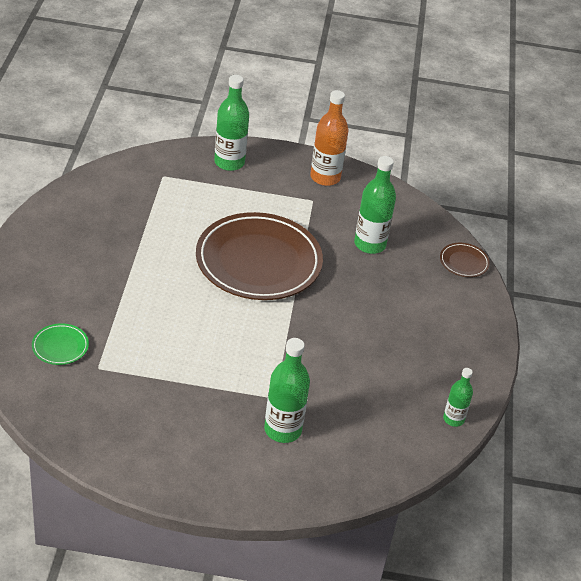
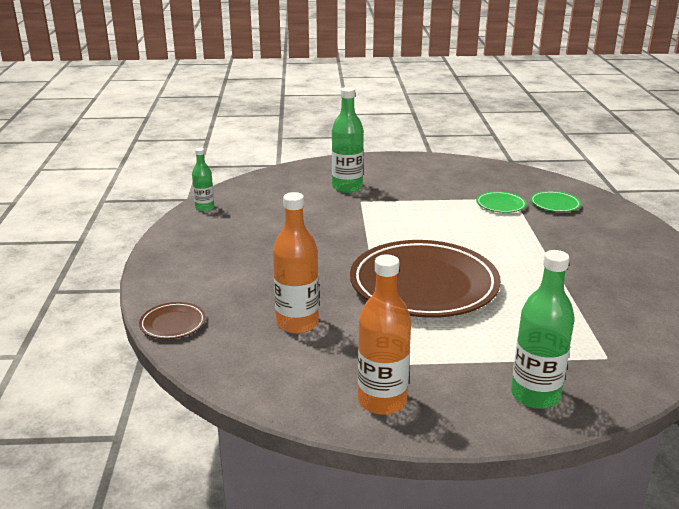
camera: 175 degrees right, 15 degrees down
(121, 357) = (500, 205): none -> green plate
(370, 244) = (297, 323): green bottle -> orange bottle

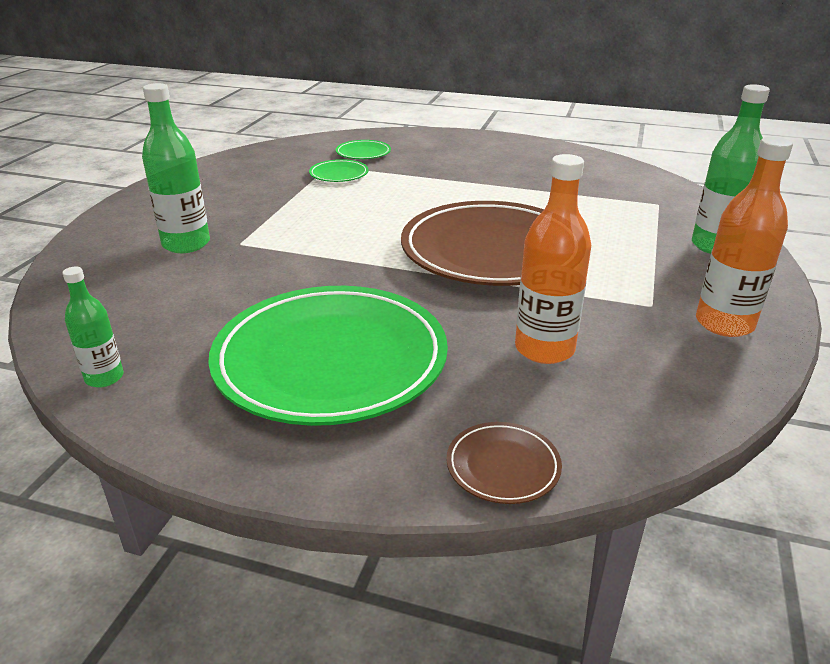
camera: 70 degrees left, 5 degrees up
(247, 257) = (331, 361): none -> green plate

